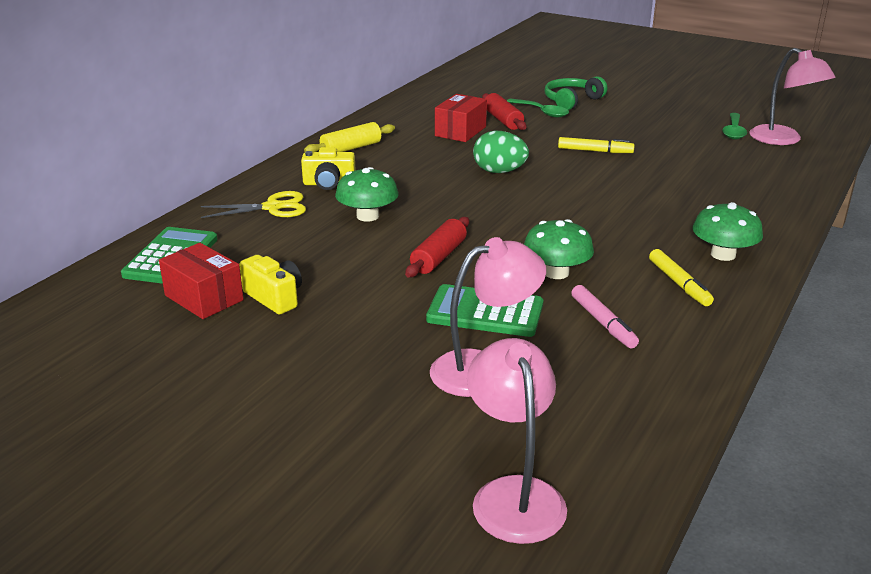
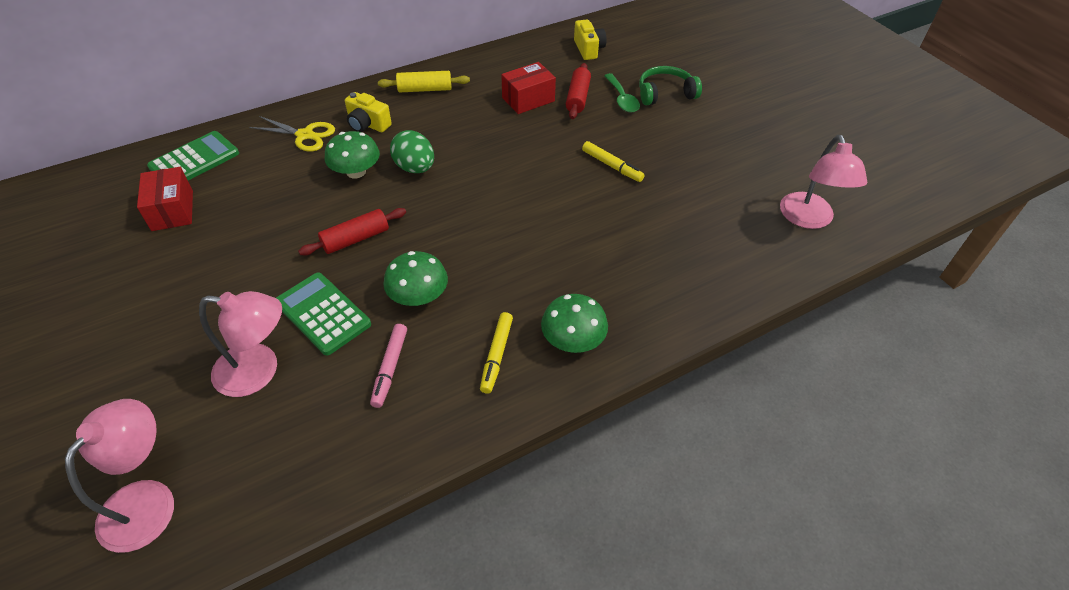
camera: 30 degrees right, 20 degrees up
(274, 297) = (211, 230): yellow camera -> yellow camera (588, 49)
(499, 172) = (505, 160): green egg -> green egg (415, 168)
(733, 131) = (772, 189): green spoon -> none

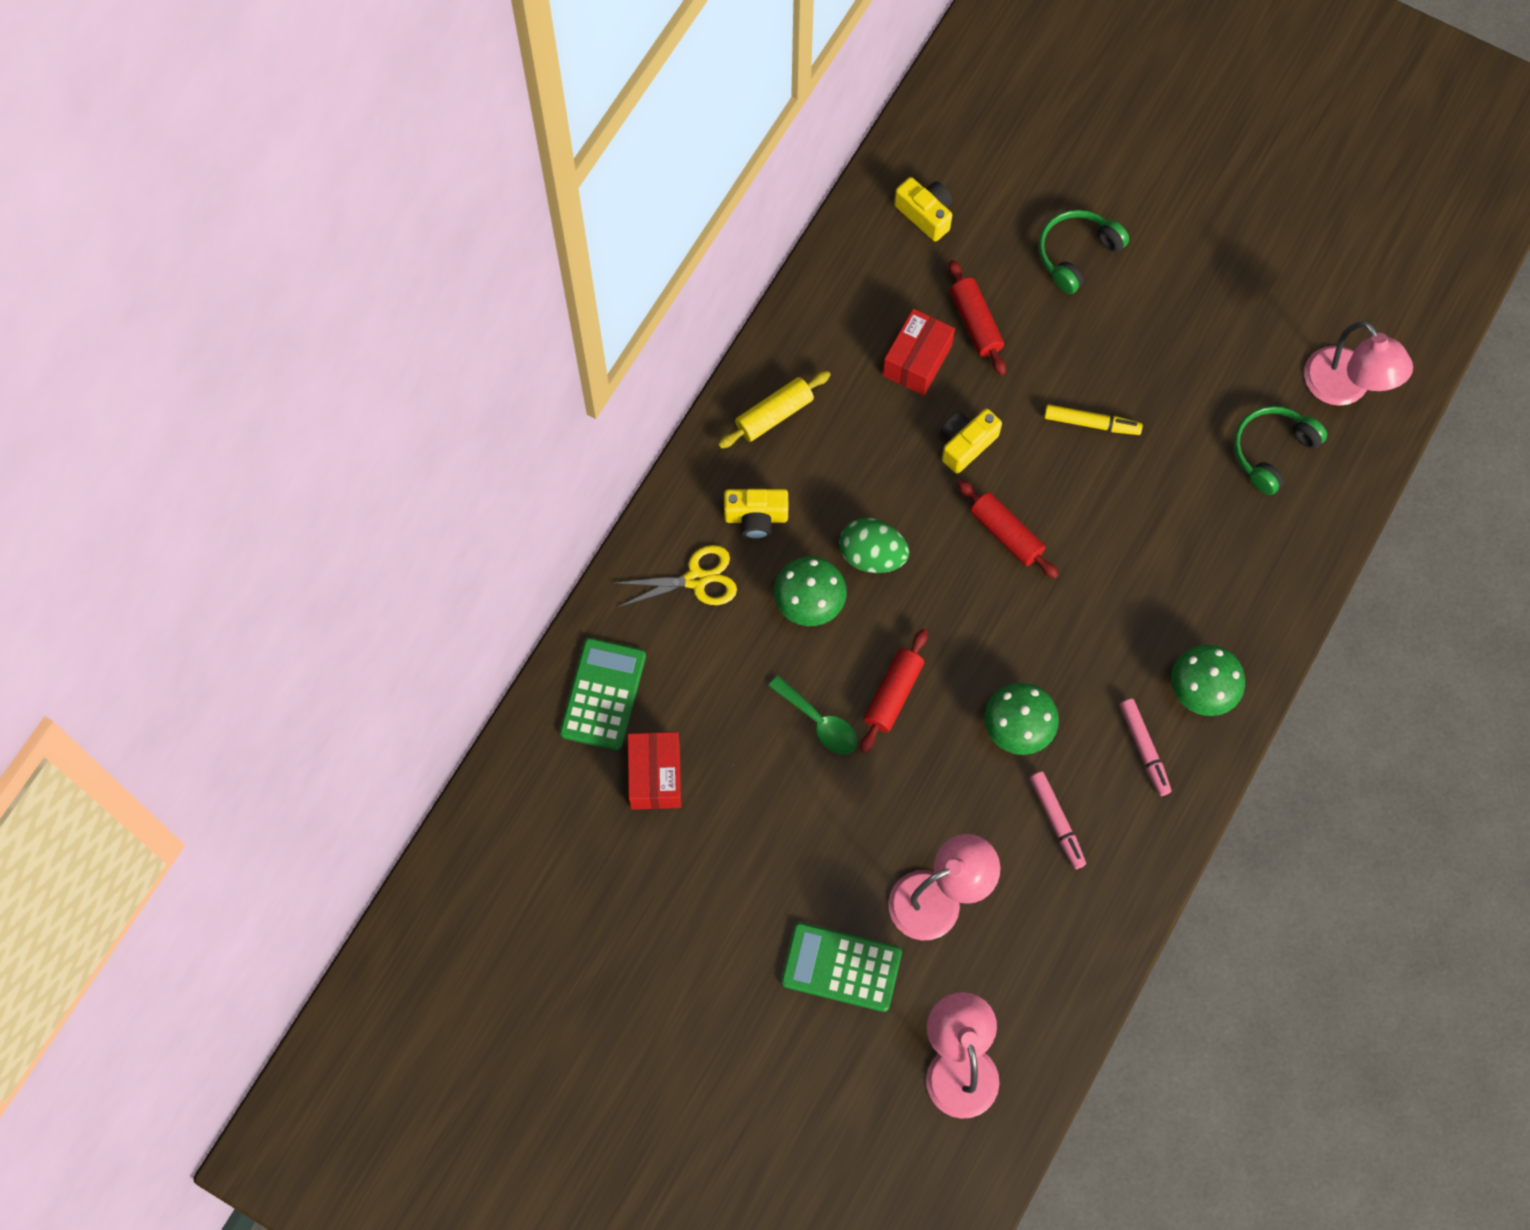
camera: 30 degrees left, 20 degrees up
(172, 210) = (655, 776): red box -> red box turned 45 degrees clockwise
(323, 313) = (941, 803): green calculator -> green calculator (841, 967)
(496, 355) = (1144, 749): yellow marker -> pink marker
(508, 193) = (1006, 534): none -> red rolling pin
(522, 144) = (966, 444): none -> yellow camera
(622, 99) = (1030, 295): green spoon -> green spoon (819, 722)
(729, 229) = (1272, 451): none -> green headphones

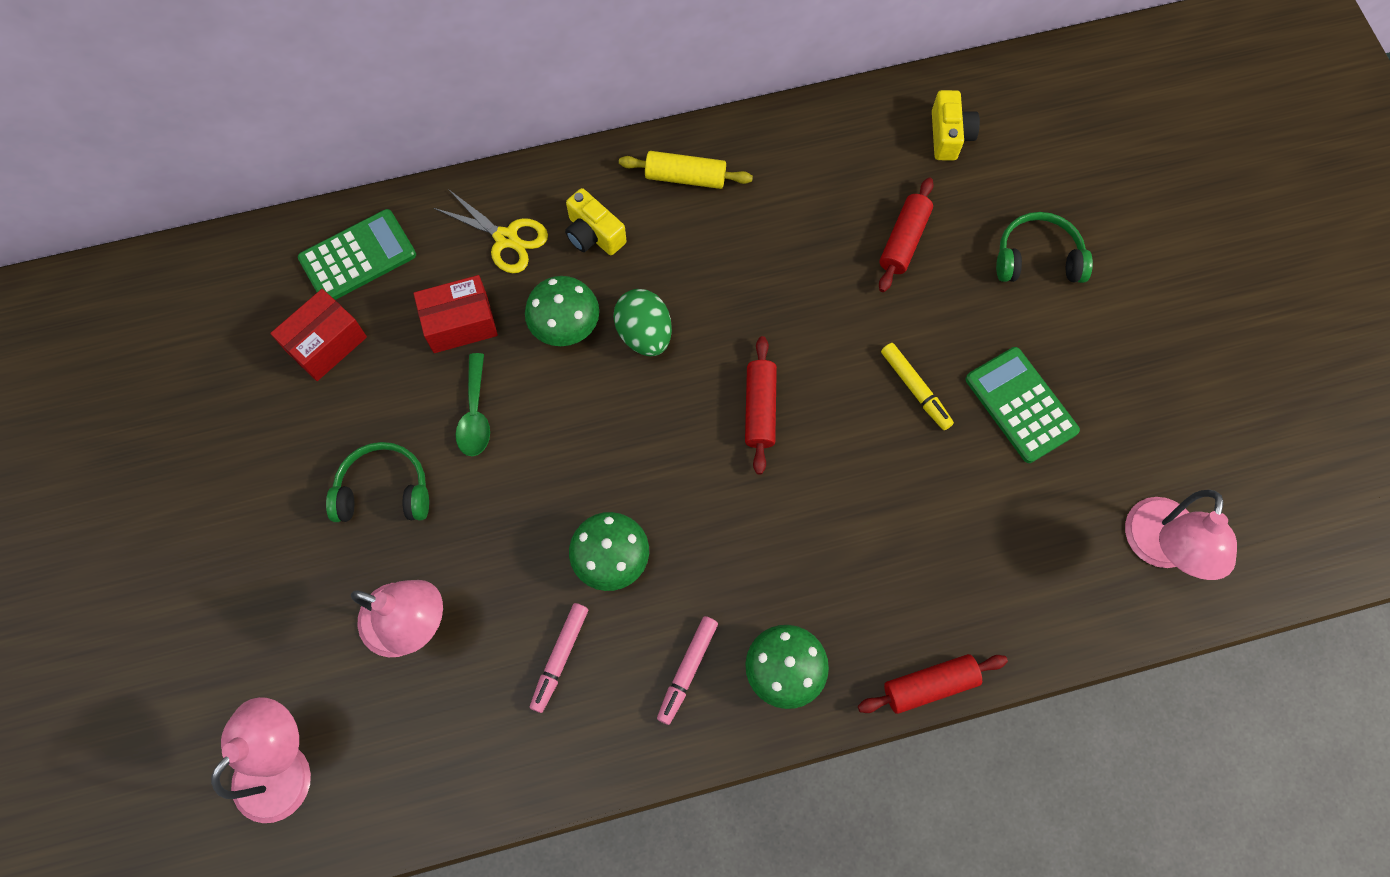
camera: 45 degrees right, 0 degrees up
(841, 967) = (289, 604): green calculator -> green calculator (1021, 405)
(893, 694) = (548, 445): red rolling pin -> red rolling pin (929, 685)
(917, 361) = (830, 229): red box -> red box (460, 323)
(966, 444) = (801, 319): yellow camera -> none
(1272, 451) = (1041, 541): green headphones -> green headphones (384, 490)

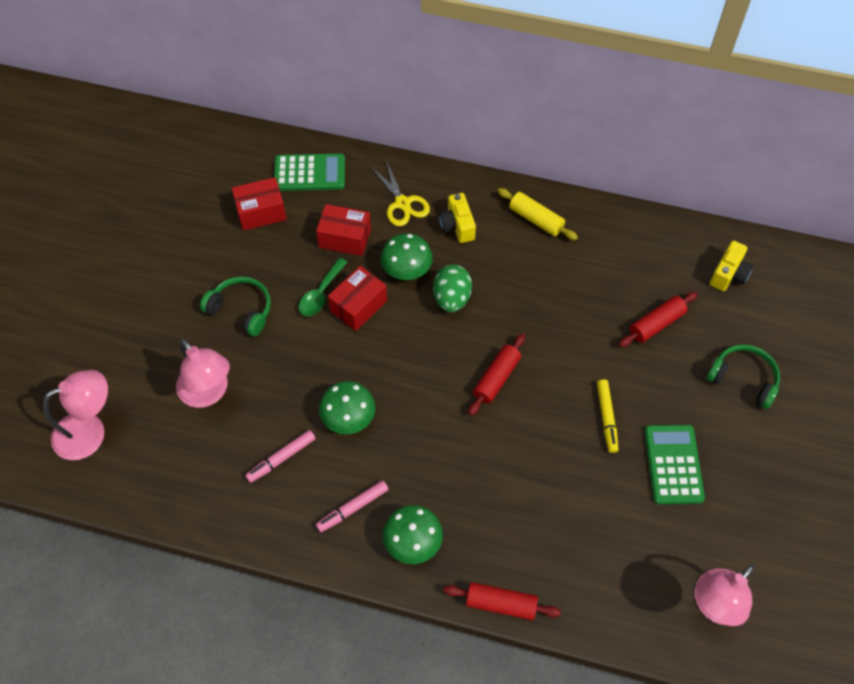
camera: 30 degrees right, 10 degrees down
(534, 405) = (358, 306): none -> red box

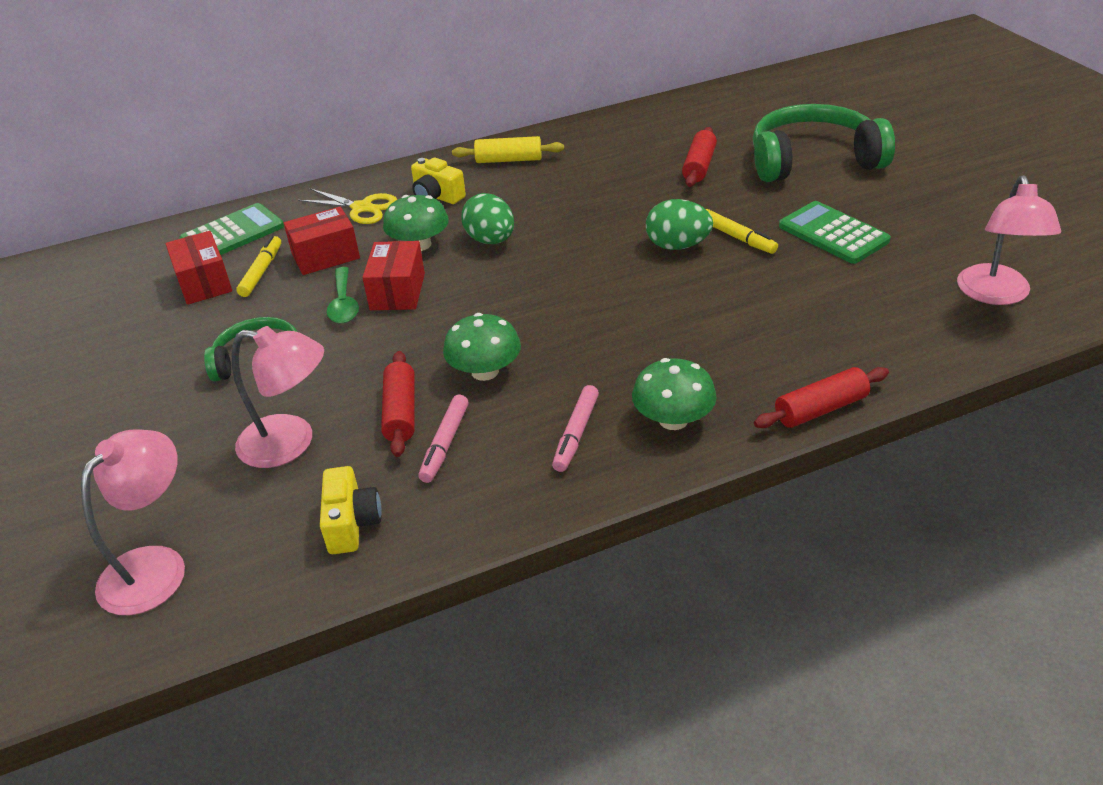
camera: 35 degrees left, 20 degrees down
(261, 212) = (204, 283): red box -> red box turned 60 degrees counterclockwise
(299, 226) = (262, 271): none -> yellow marker
(496, 378) = (603, 266): red rolling pin -> red rolling pin (401, 412)
(560, 395) = (677, 246): none -> green egg
(728, 274) = (717, 115): yellow camera -> yellow camera (352, 524)
(743, 379) = (813, 160): green headphones -> green headphones, size x1.72

